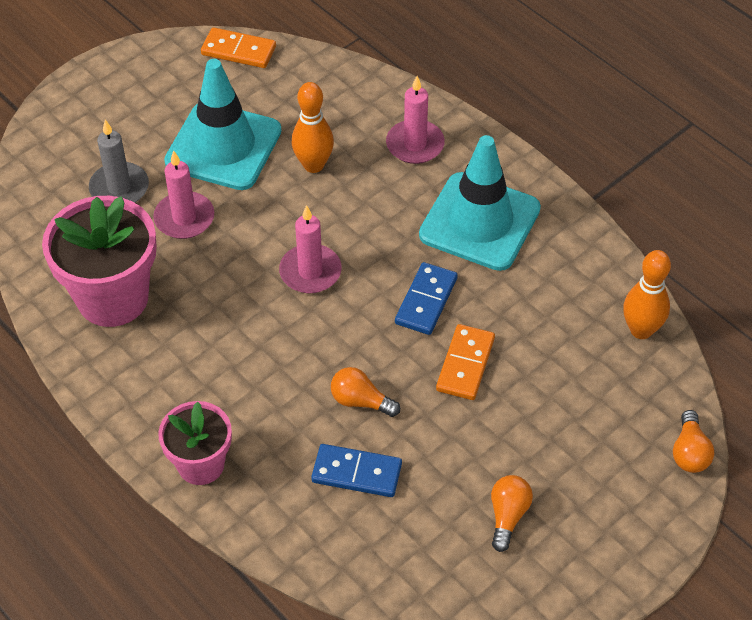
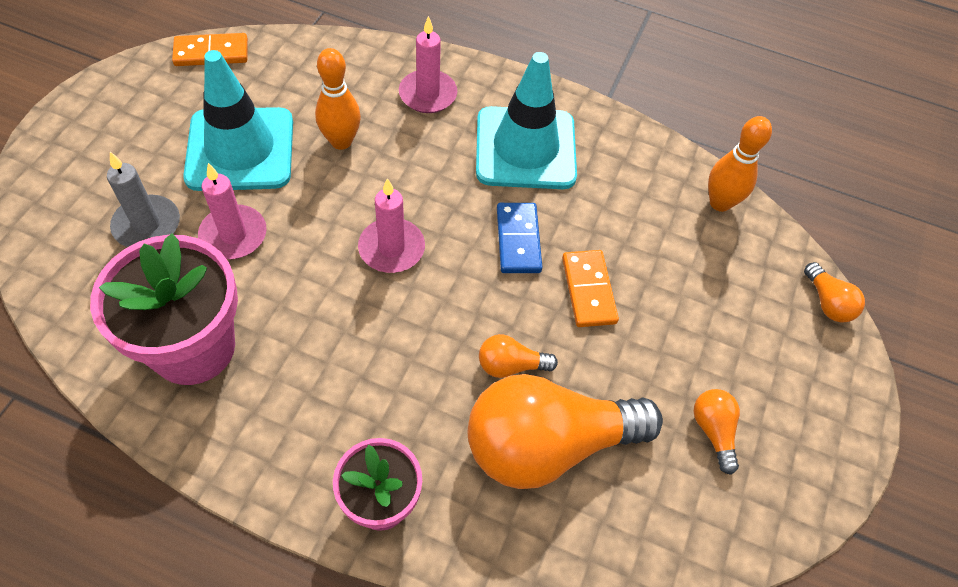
camera: 30 degrees left, 5 degrees up
(357, 473) = (547, 445): blue domino -> orange light bulb

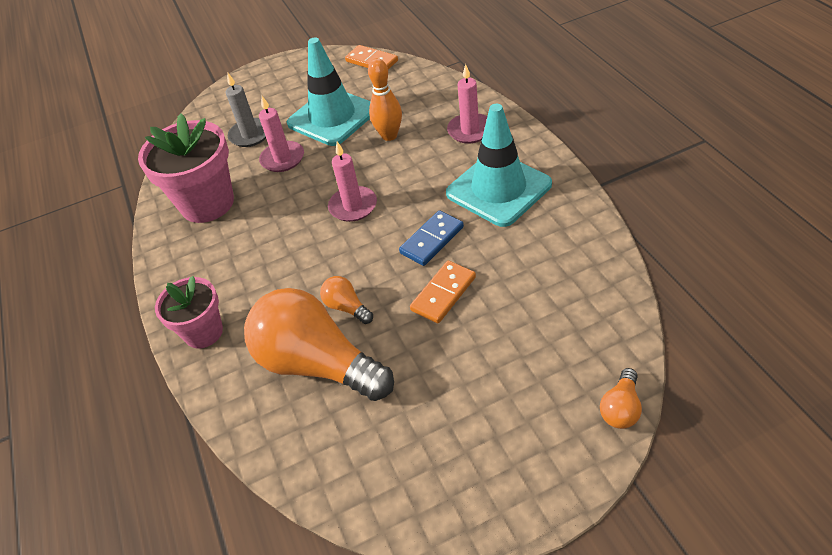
camera: 55 degrees right, 10 degrees down
(713, 431) = (428, 429): orange light bulb -> none
(720, 203) = (608, 292): orange bowling pin -> none

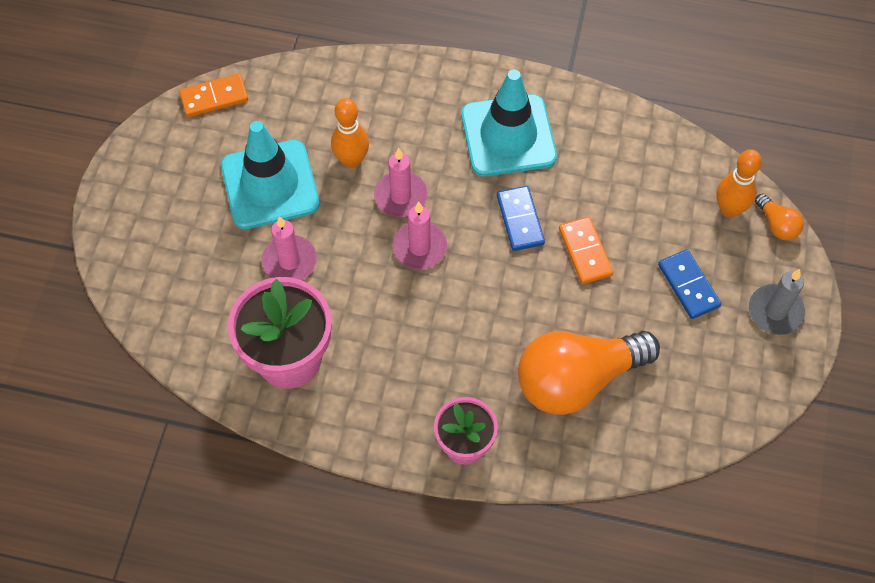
camera: 60 degrees left, 15 degrees up
(250, 135) = (217, 266): grey candle -> grey candle (775, 311)
(346, 307) = (536, 325): orange light bulb -> none
(470, 130) = (413, 100): pink candle -> pink candle (401, 196)
(482, 382) = (688, 285): none -> blue domino
(594, 361) = (729, 209): none -> orange bowling pin

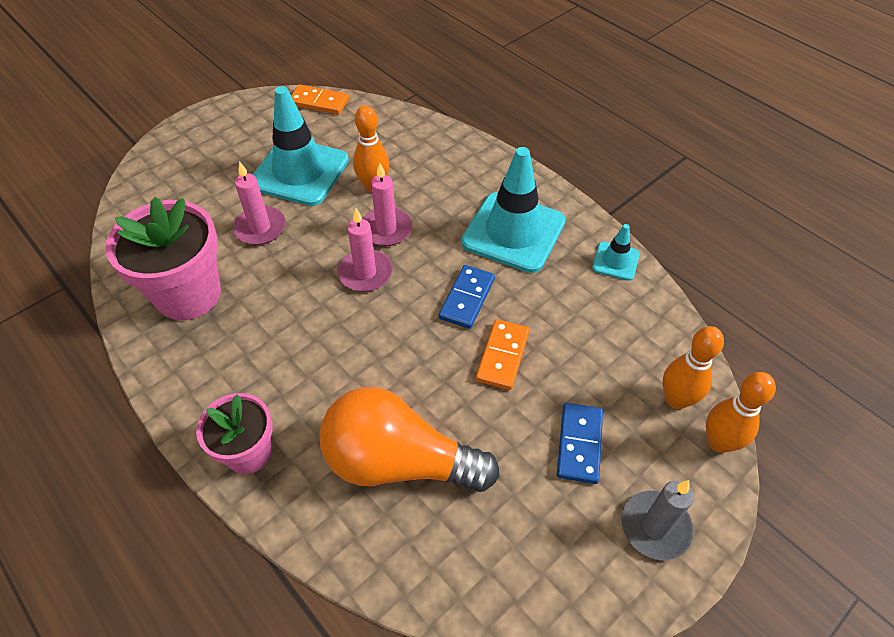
camera: 35 degrees right, 10 degrees down
(608, 115) = (615, 261): none -> turquoise traffic cone
(777, 224) = (718, 442): orange light bulb -> orange bowling pin

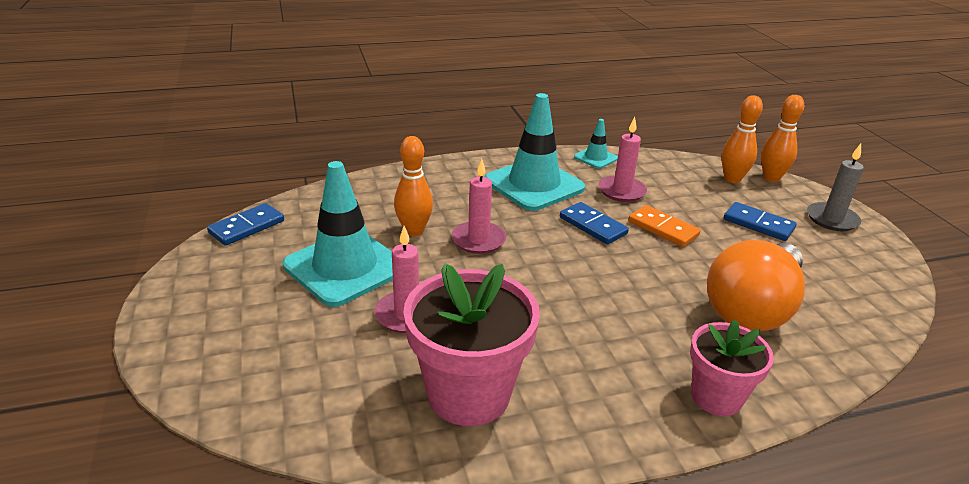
camera: 65 degrees left, 20 degrees down
(319, 102) = (247, 227): orange domino -> blue domino
(365, 273) = (526, 266): pink candle -> pink candle (621, 191)

